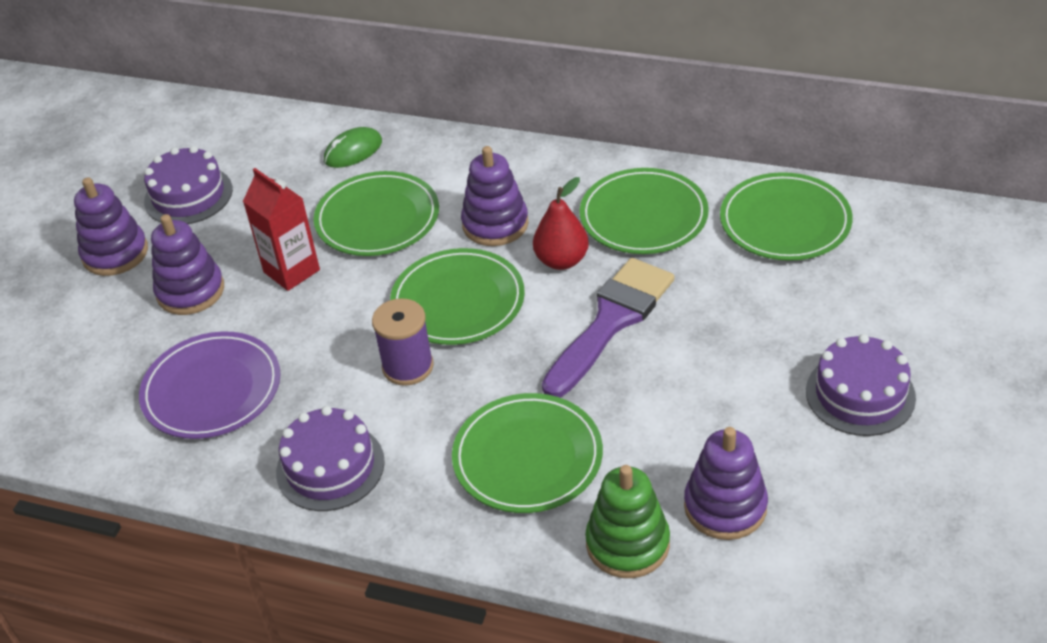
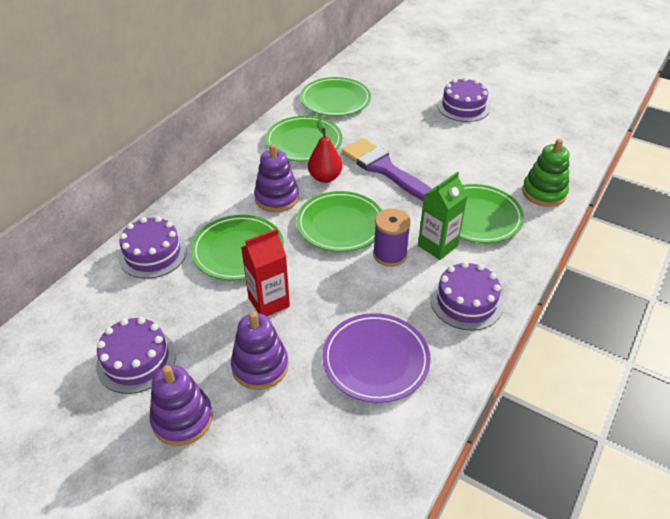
camera: 80 degrees left, 0 degrees up
(353, 151) = (153, 253): green mouse -> purple cake
(442, 417) = (437, 246): none -> green carton
(725, 506) = (525, 158): purple stacking toy -> none

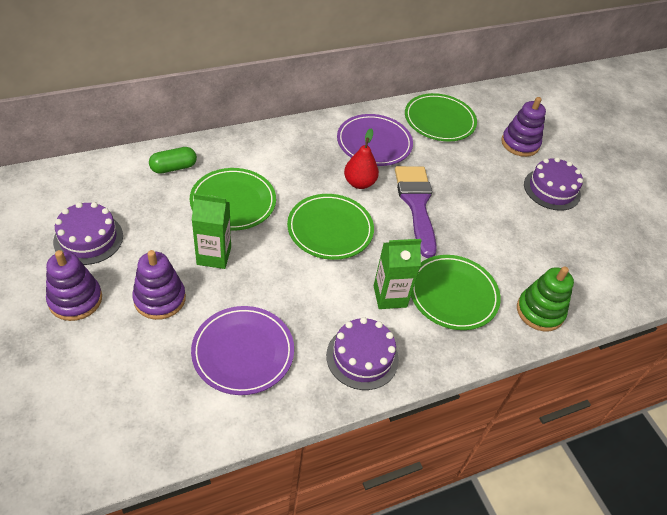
camera: 30 degrees right, 5 degrees up
(153, 253) = (173, 167): purple cake -> green capsule
(269, 302) = (214, 256): red carton -> green carton
(277, 198) = (304, 177): purple stacking toy -> purple stacking toy (520, 144)
(304, 142) = (374, 143): green plate -> purple plate
(390, 254) = (342, 278): purple spool -> none

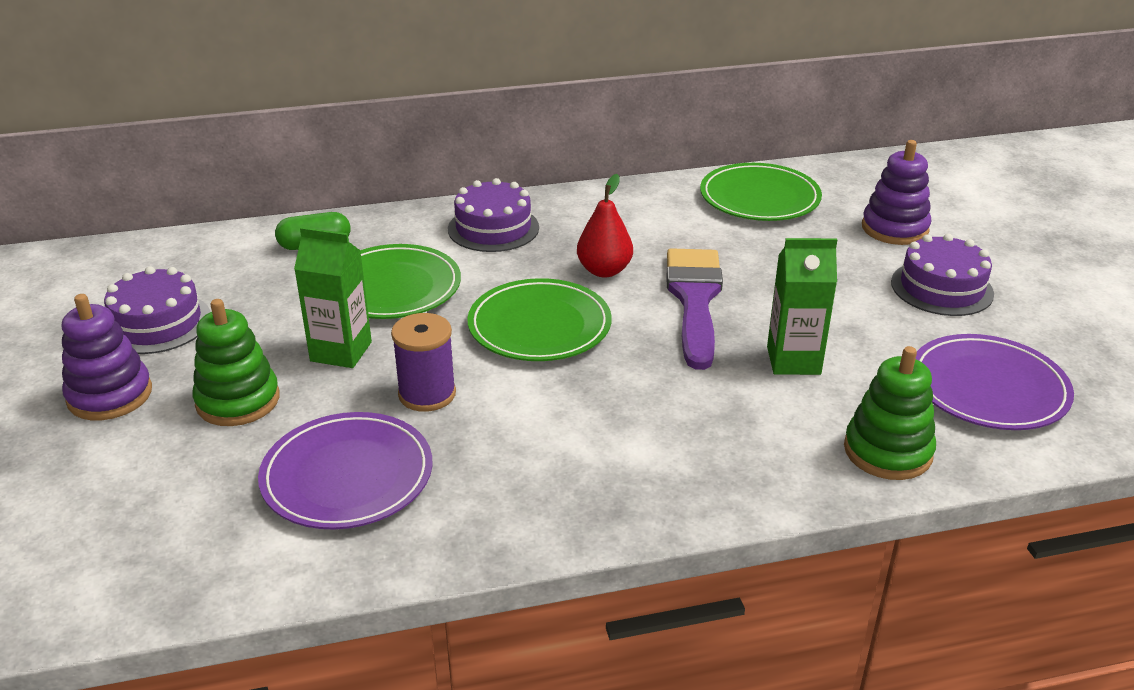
camera: 15 degrees right, 15 degrees down
(160, 299) = (238, 401): purple stacking toy -> green stacking toy
(275, 286) = (427, 394): none -> purple spool
(362, 357) = (547, 495): purple cake -> purple cake (493, 228)
(374, 143) = (642, 223): purple plate -> purple plate (988, 388)
(390, 296) = (618, 416): green carton -> green carton (793, 360)
(453, 294) = (731, 420): green plate -> none

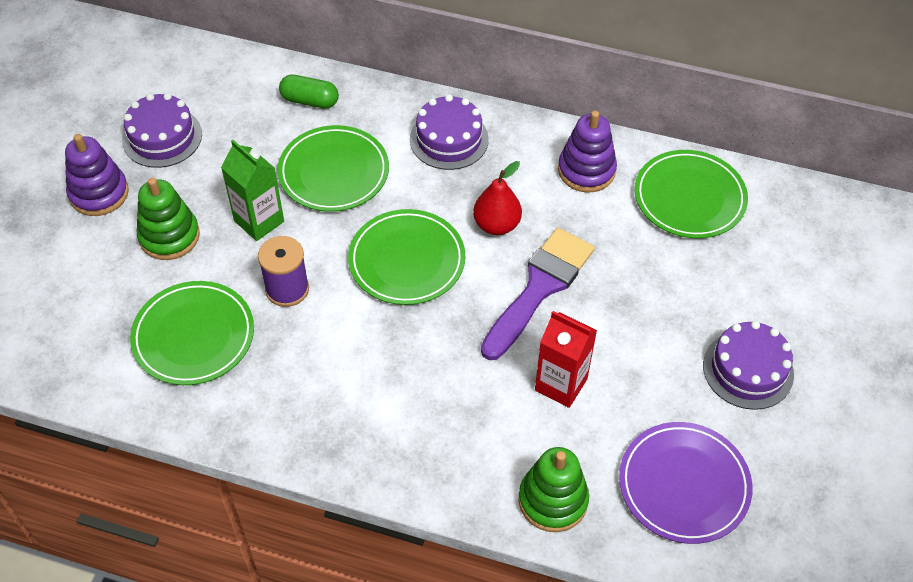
camera: 30 degrees right, 20 degrees up
(347, 476) = (193, 336): purple plate -> green plate
(793, 360) = (561, 384): green carton -> red carton
(894, 229) = (773, 286): purple stacking toy -> purple stacking toy (586, 170)

